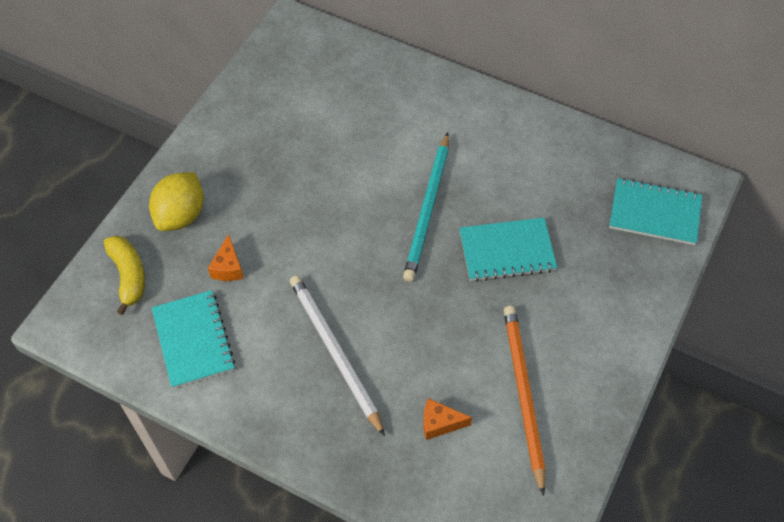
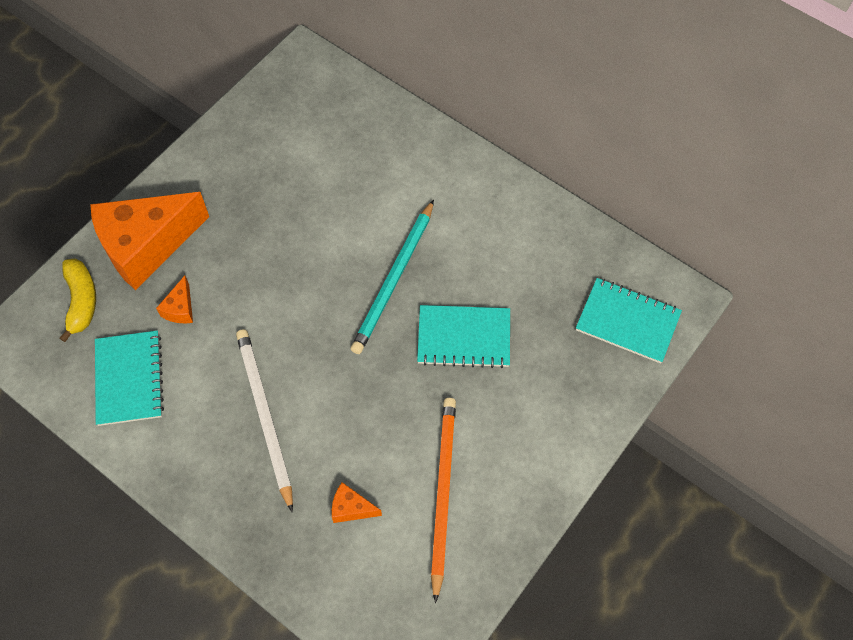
camera: 10 degrees right, 5 degrees up
(181, 215) = (146, 246): yellow lemon -> orange cheese

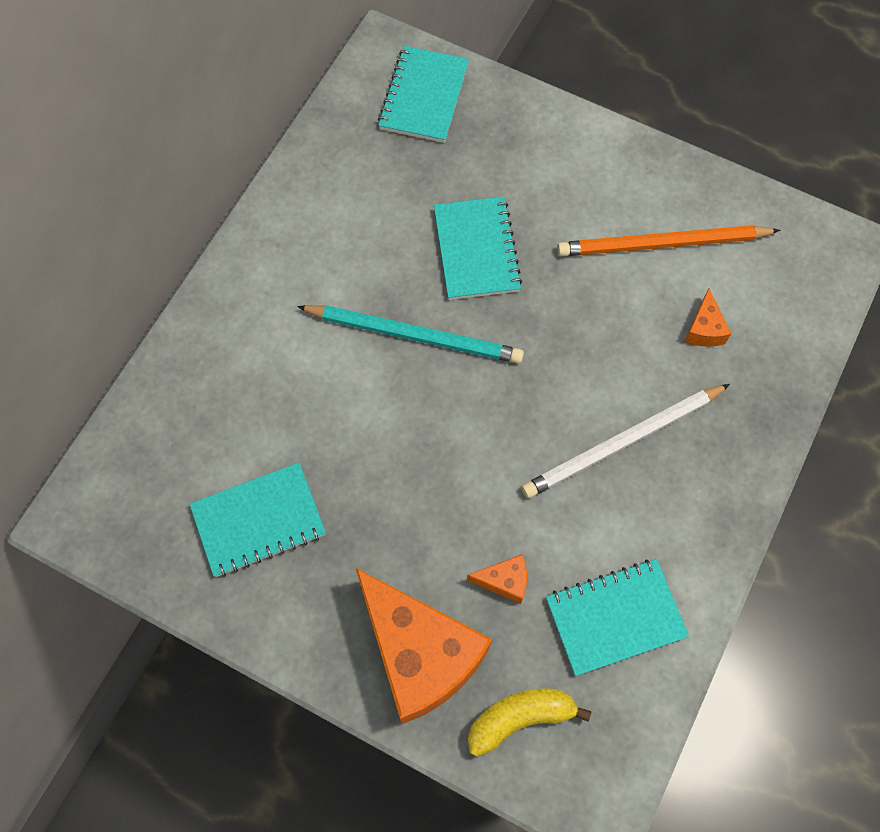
camera: 100 degrees left, 5 degrees up
(271, 161) = (258, 520): none -> turquoise notebook

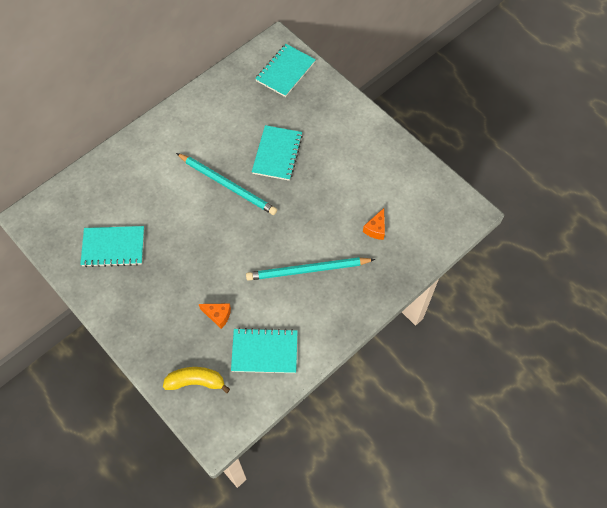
camera: 20 degrees right, 5 degrees down
(419, 654) = (161, 335): orange cheese -> none
(622, 442) = (307, 270): white pencil -> turquoise pencil
(662, 244) = (374, 180): orange pencil -> none

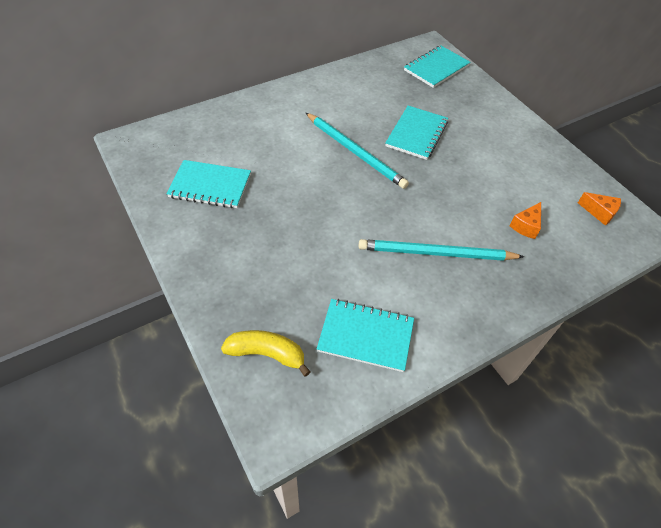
camera: 10 degrees right, 10 degrees down
(218, 315) = (314, 281): orange cheese -> orange cheese (599, 212)

